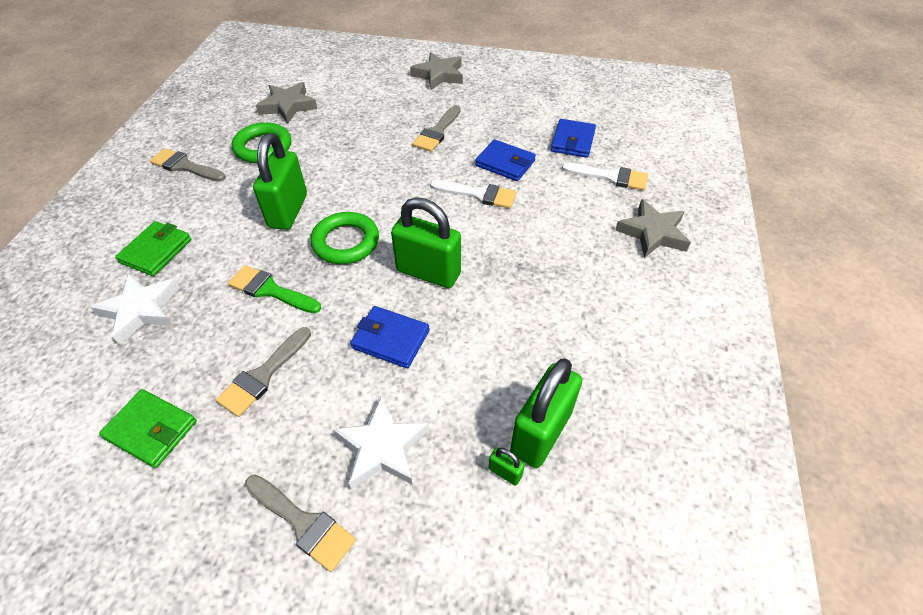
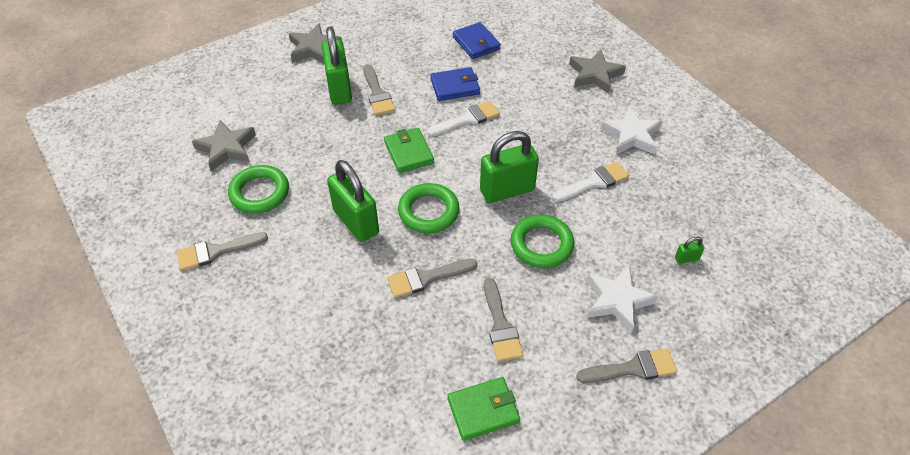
camera: 45 degrees left, 0 degrees up
(141, 310) = (358, 362): white star -> white star (631, 135)
(156, 251) = (301, 321): green wallet -> green wallet (409, 152)
(270, 290) = (426, 278): green brush -> grey brush
(391, 339) = (541, 244): blue wallet -> green ring
(541, 432) = (677, 226): green padlock -> green padlock (339, 89)
(610, 177) = (529, 54): white brush -> white brush (594, 182)

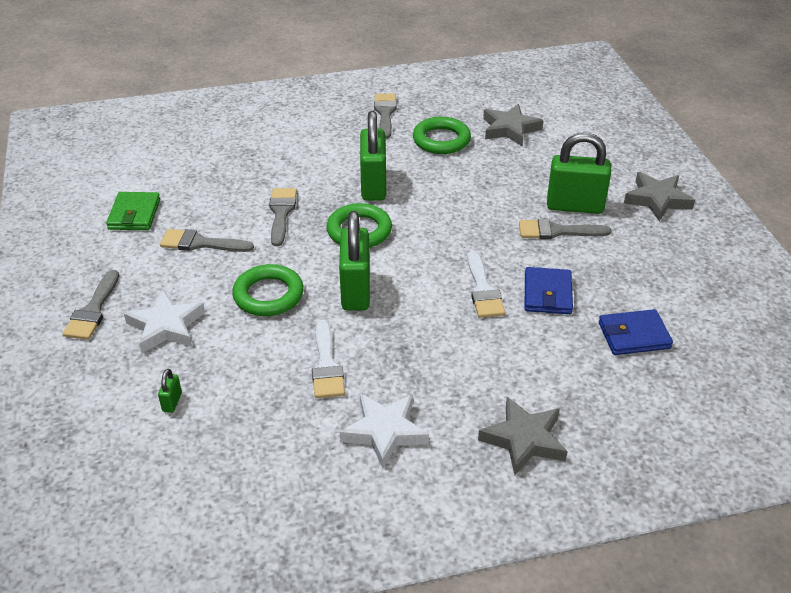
camera: 110 degrees right, 10 degrees down
(356, 222) = (373, 186): green padlock -> green padlock turned 75 degrees counterclockwise
(409, 152) = (449, 235): green wallet -> none

